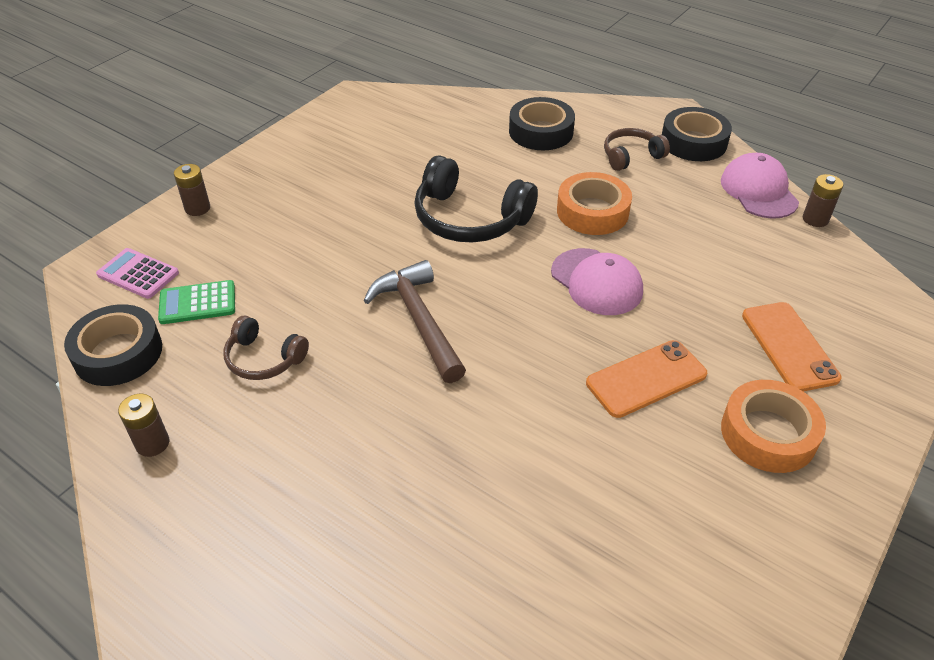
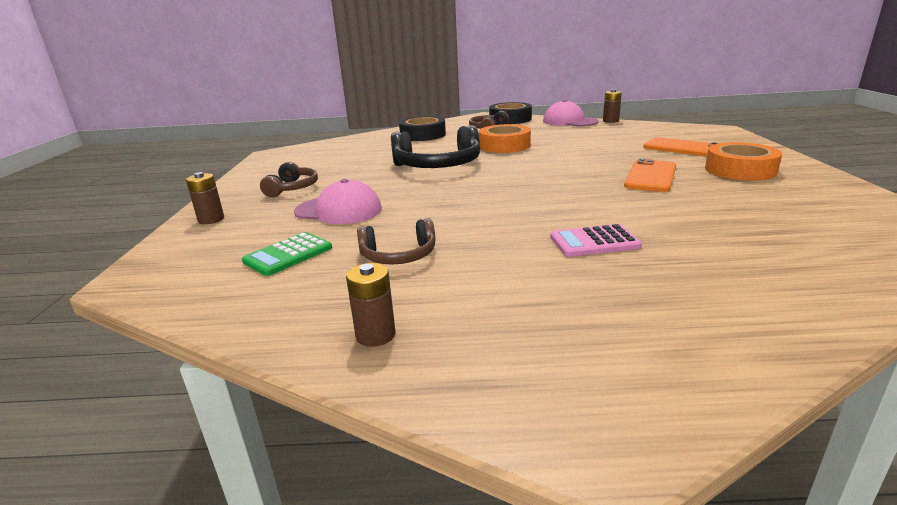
camera: 35 degrees left, 20 degrees down
(118, 353) = (246, 305): black tape -> none
(138, 274) = (199, 262): pink calculator -> pink calculator (594, 242)
(301, 187) = (292, 188): none -> brown headphones
(419, 320) = (483, 203): brown hammer -> none
(596, 282) = (555, 161): pink cap -> pink cap (338, 210)

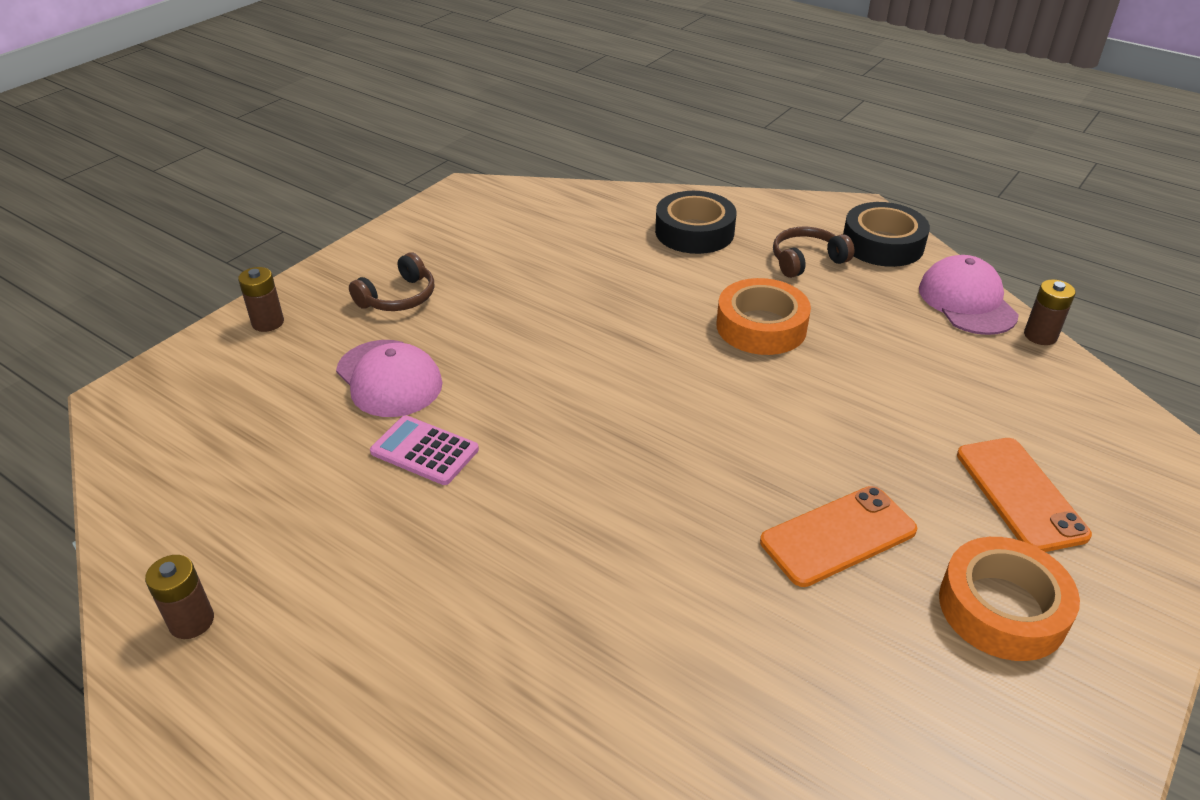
camera: 35 degrees right, 15 degrees up
(288, 255) = (261, 439): green calculator -> none
(399, 255) = (343, 510): brown headphones -> none
(438, 166) = (608, 335): black headphones -> none
(594, 242) = (549, 626): pink calculator -> pink calculator (424, 451)

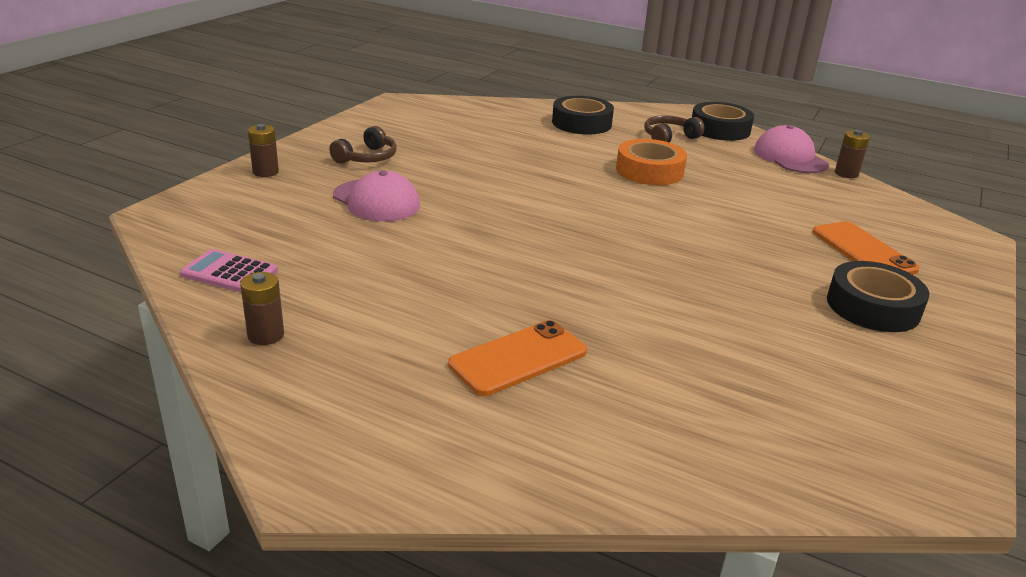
camera: 10 degrees left, 10 degrees down
(424, 451) = (419, 239): pink calculator -> pink calculator (229, 273)
(838, 536) = (746, 275): orange phone -> orange phone (518, 358)
(1002, 608) = (873, 307): orange tape -> black tape

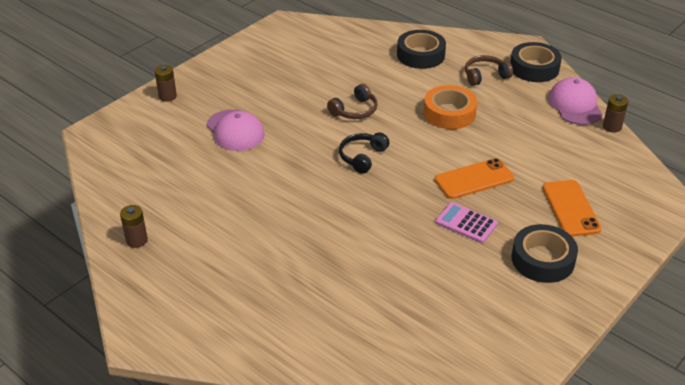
camera: 15 degrees right, 10 degrees up
(229, 273) = (125, 188): pink calculator -> pink calculator (466, 223)
(367, 158) = (241, 86): brown headphones -> brown headphones (354, 110)
(518, 358) = (281, 274): orange phone -> orange phone (474, 179)
(565, 217) = (362, 157): none -> black headphones

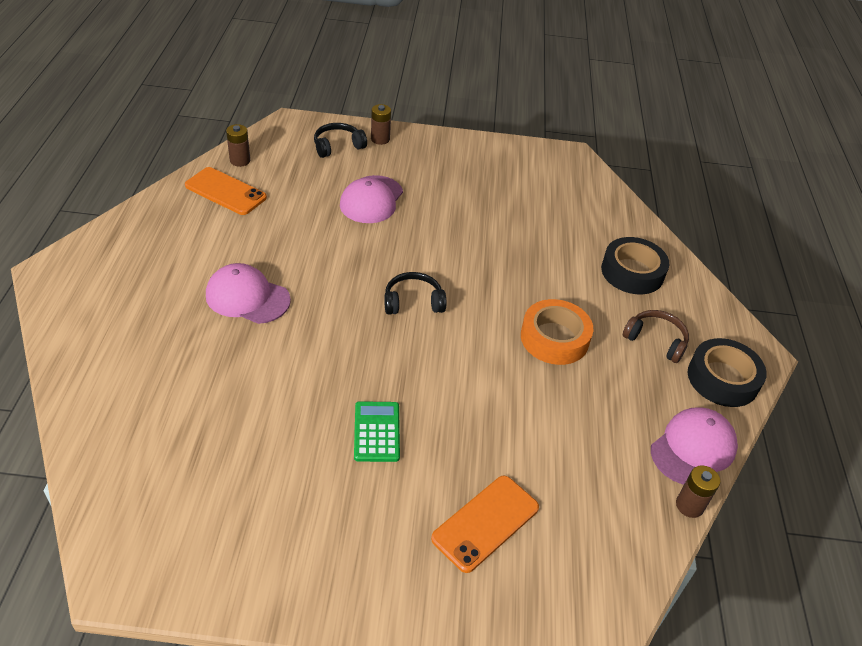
camera: 50 degrees right, 5 degrees up
(136, 240) = (172, 211): brown battery -> brown battery (240, 161)
(152, 120) = (338, 146): none -> black headphones
(282, 235) = (247, 297): none -> pink cap
(354, 110) = (482, 264): brown headphones -> none
(466, 223) = (376, 432): pink calculator -> green calculator
(474, 179) = (458, 407): orange phone -> orange phone (225, 192)
(543, 259) = (368, 531): black tape -> none

